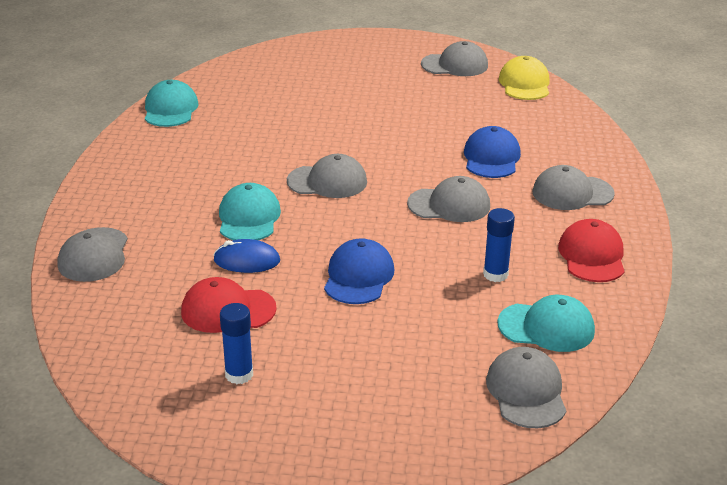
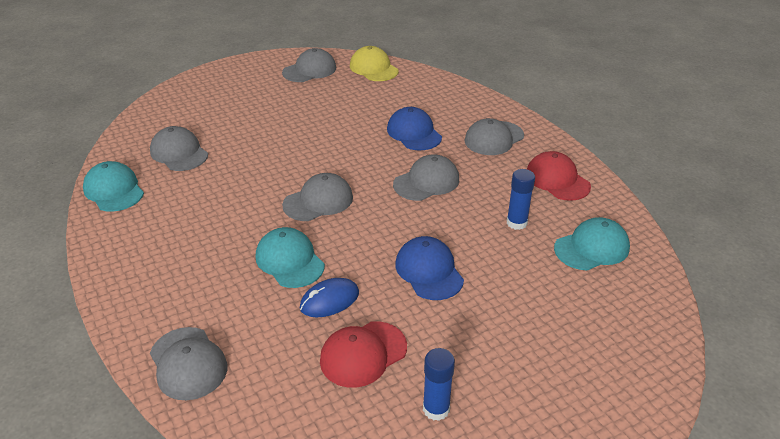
camera: 35 degrees left, 5 degrees up
(526, 392) = (636, 305): grey cap -> grey cap (179, 153)

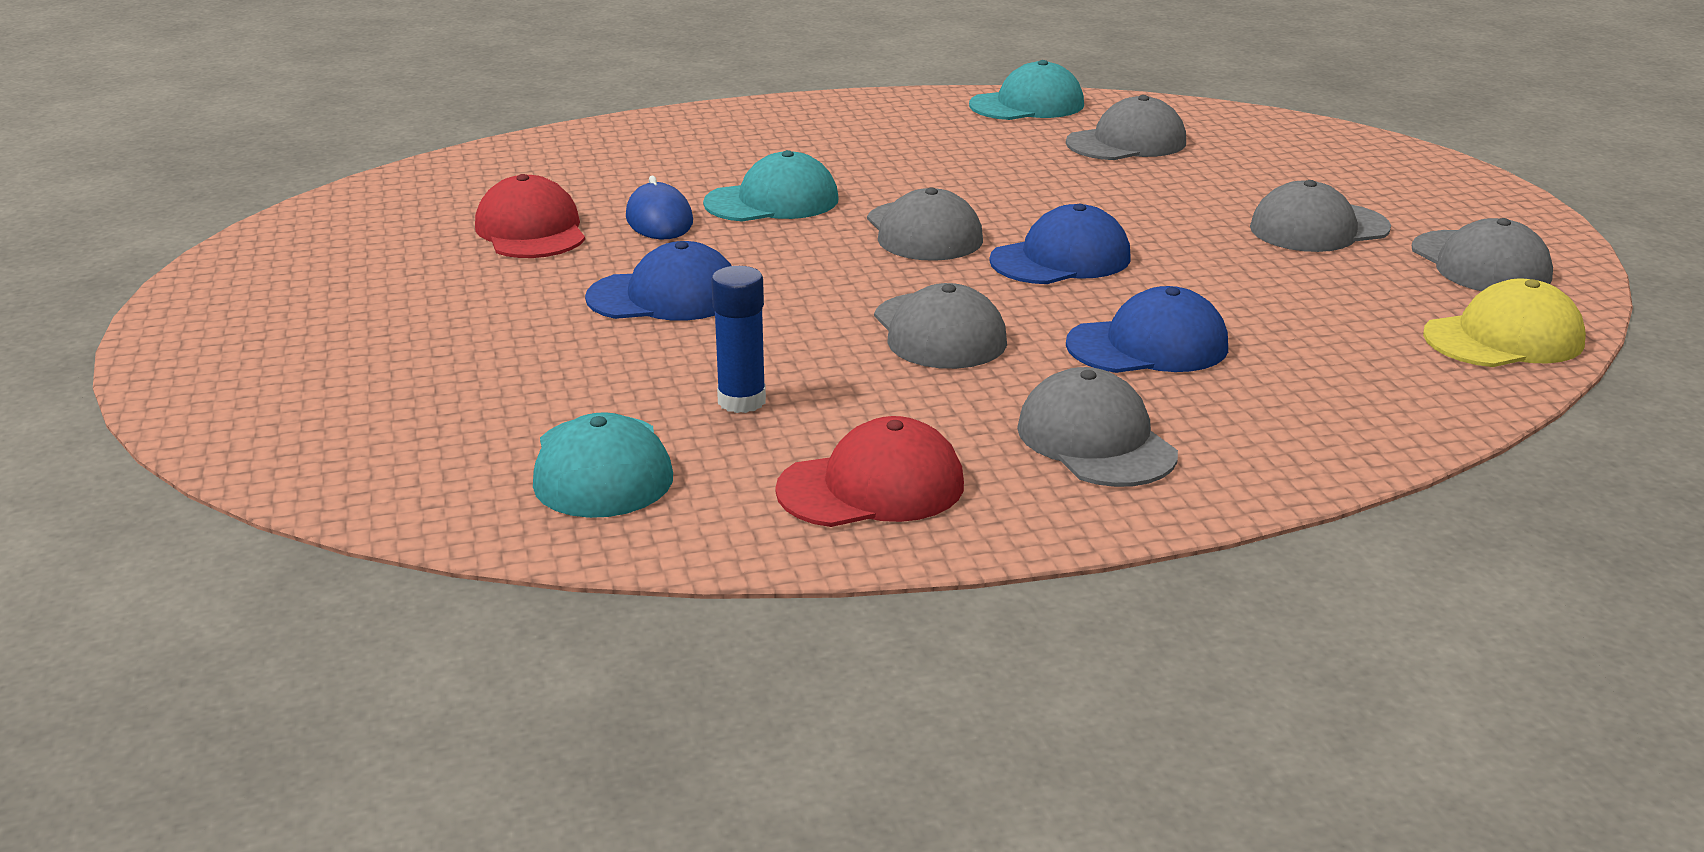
camera: 105 degrees right, 10 degrees down
(188, 363) = (615, 140): grey cap -> grey cap (1318, 228)
(338, 159) = (1061, 259): none -> blue cap
(436, 409) = (387, 263): blue glue stick -> none

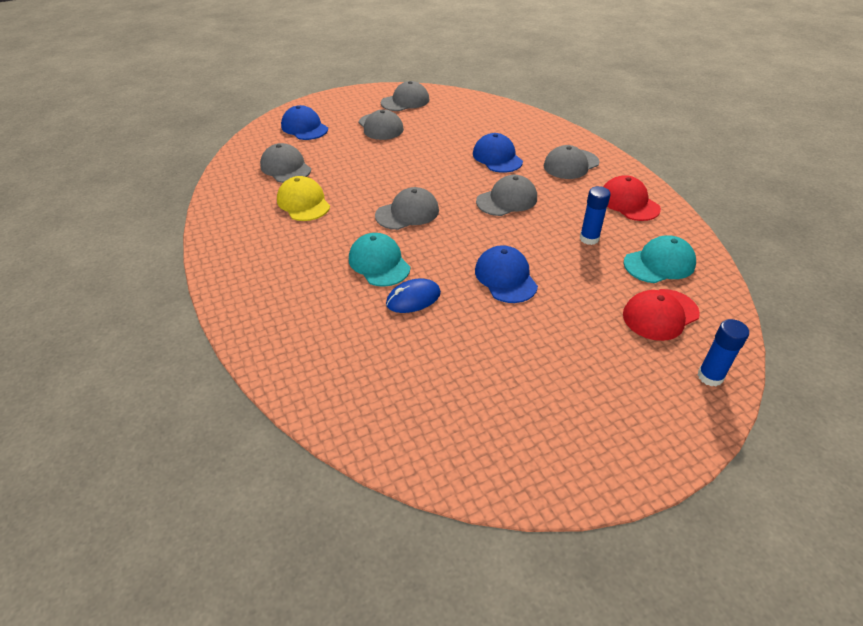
camera: 100 degrees left, 15 degrees up
(258, 435) = (710, 376): none -> blue glue stick
(531, 230) = (441, 347): red cap -> red cap (660, 314)
(1027, 105) = (227, 197): turquoise cap -> none
(1061, 259) = (427, 177): blue cap -> blue cap (304, 127)
(1504, 338) = (463, 101): yellow cap -> yellow cap (303, 203)

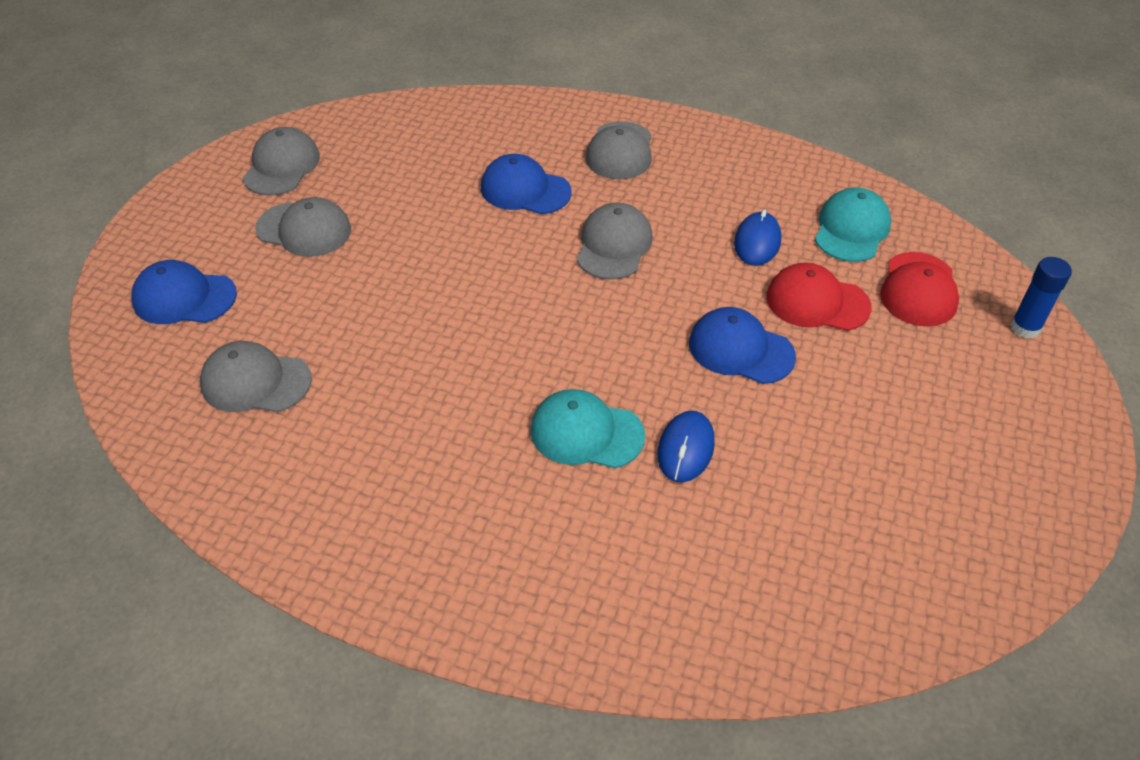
camera: 45 degrees left, 5 degrees up
(303, 203) = (366, 418): yellow cap -> none
(407, 213) = (525, 340): grey cap -> none
(589, 238) = (757, 242): blue glue stick -> blue mouse
(628, 202) = (738, 169): red cap -> red cap (817, 302)

